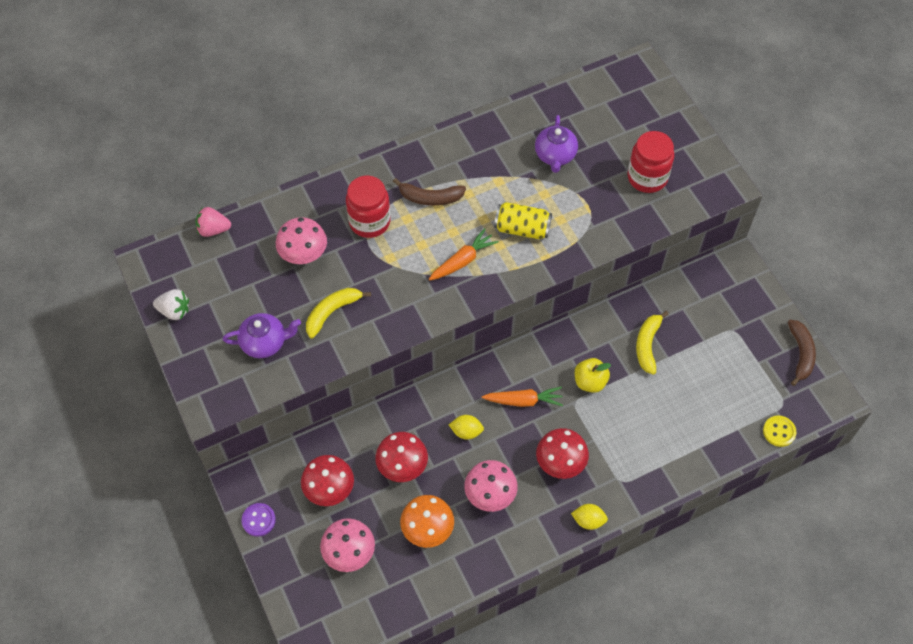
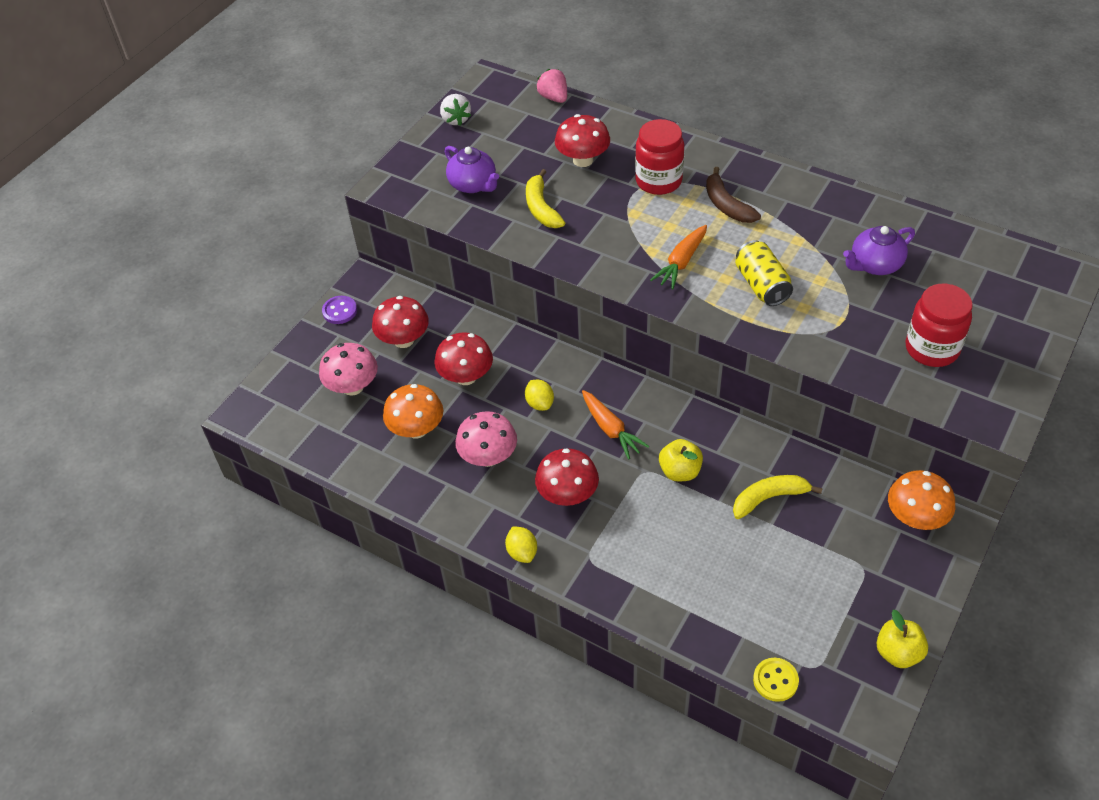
camera: 60 degrees right, 10 degrees down
(304, 254) = (583, 160): pink mushroom -> red mushroom
(332, 312) = (541, 208): yellow banana -> yellow banana turned 120 degrees counterclockwise
(463, 261) = (681, 262): orange carrot -> orange carrot turned 105 degrees clockwise
(716, 277) = (915, 518): none -> orange mushroom
(800, 354) = (898, 653): brown banana -> yellow apple

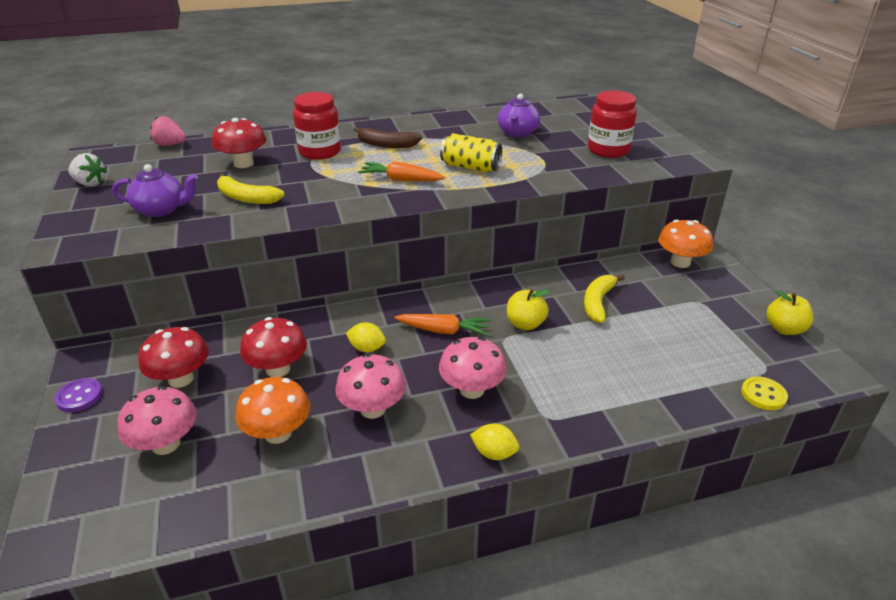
camera: 50 degrees left, 15 degrees down
(567, 495) = (472, 389): red mushroom -> pink mushroom
(681, 262) = (401, 180): orange carrot -> orange carrot turned 120 degrees clockwise

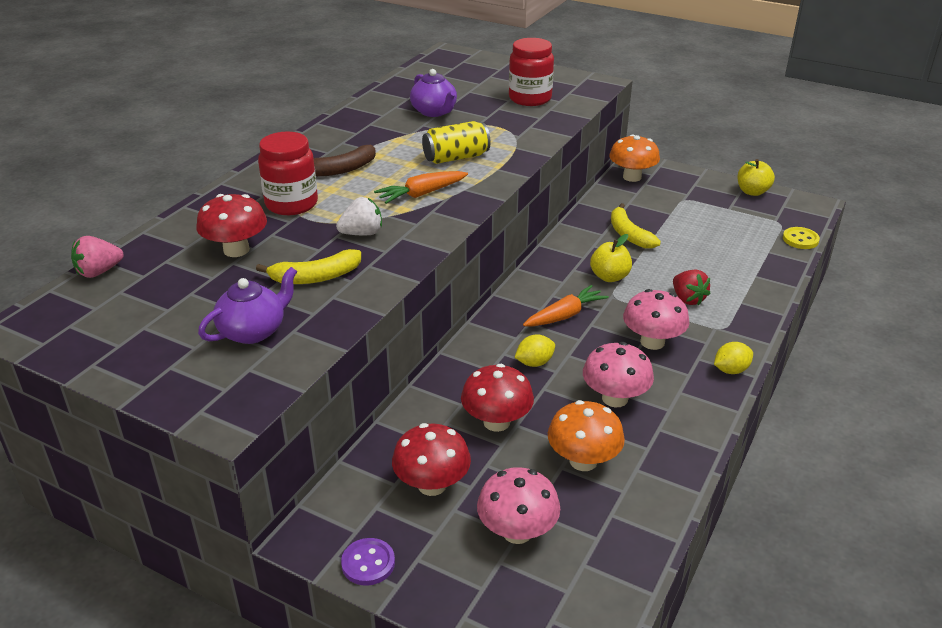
camera: 45 degrees left, 0 degrees up
(90, 183) = (99, 353): white strawberry -> white strawberry (362, 233)
(559, 377) = (687, 299): none -> red strawberry

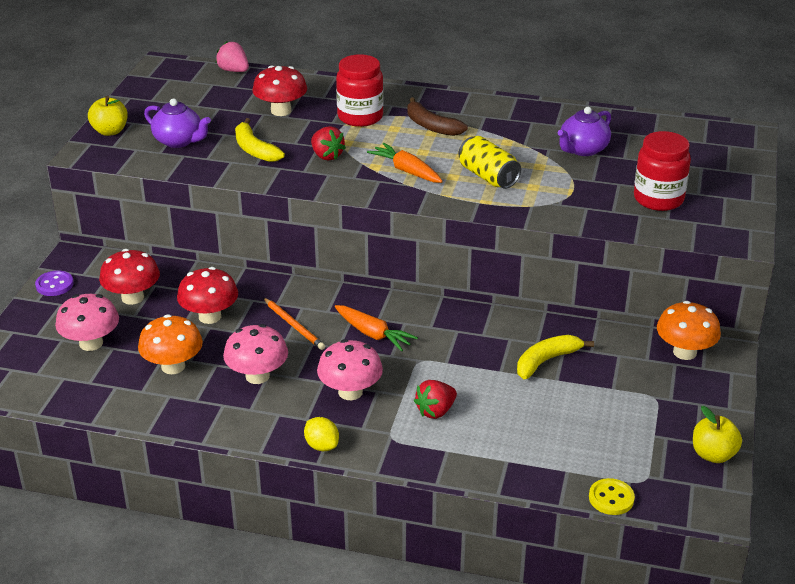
camera: 75 degrees right, 0 degrees up
(362, 233) = (326, 156): white strawberry -> red strawberry
(534, 363) = (294, 325): yellow lemon -> orange pencil
(609, 277) = (453, 355): yellow apple -> yellow apple (110, 131)

